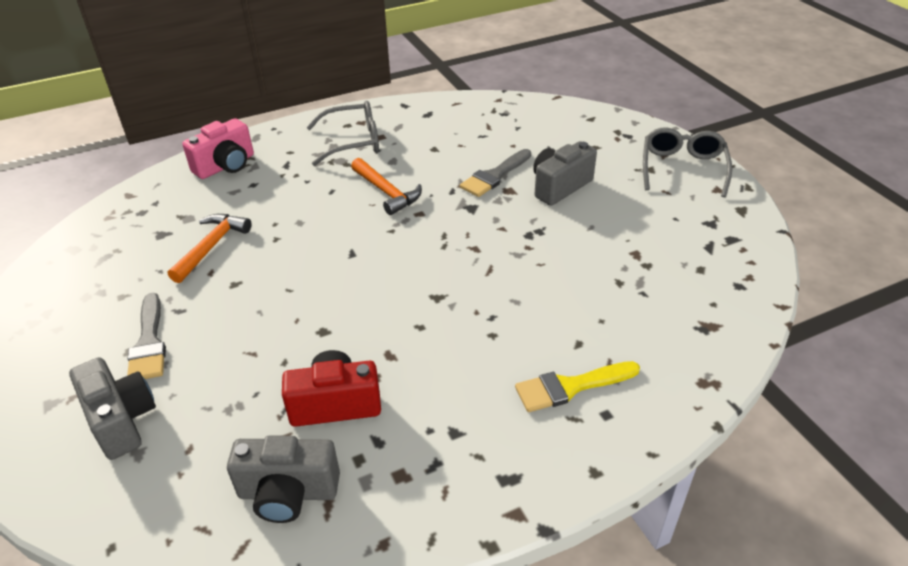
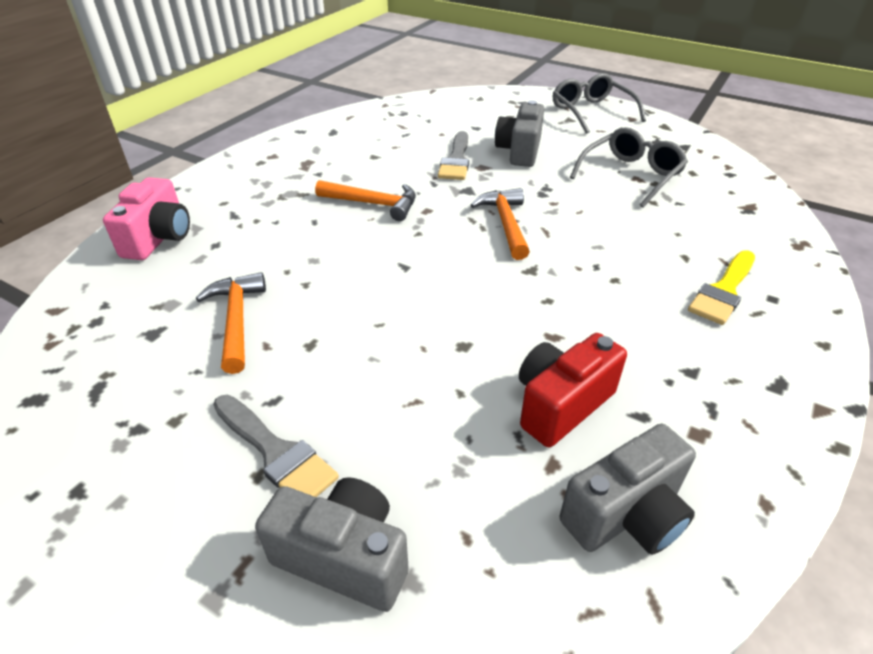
camera: 35 degrees left, 0 degrees up
(353, 141) = (284, 174): grey glasses -> grey glasses (631, 175)
(465, 250) = (506, 224): none -> orange hammer

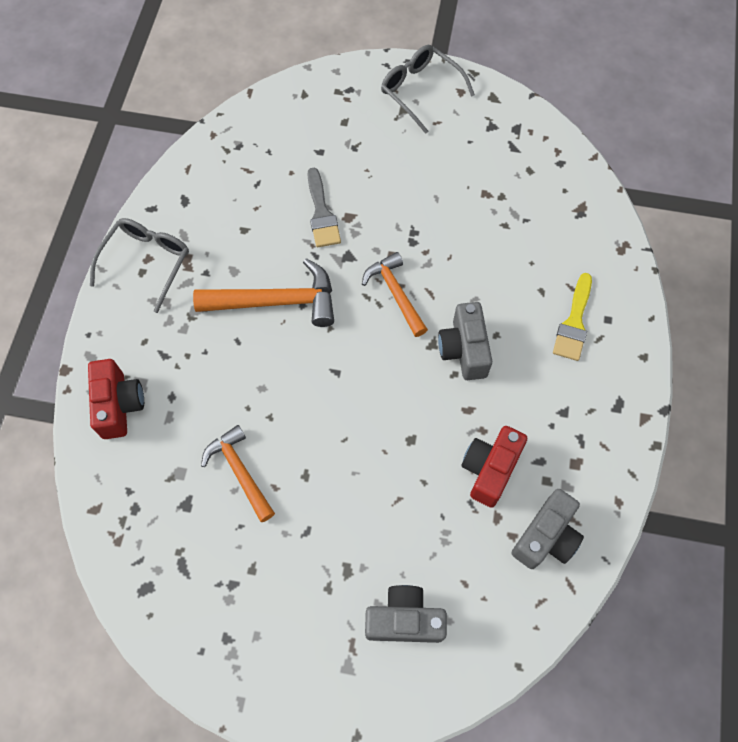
camera: 20 degrees left, 25 degrees up
(159, 238) = (119, 405): pink camera -> red camera
(275, 452) = (330, 569): grey brush -> none
(373, 204) = (276, 302): orange hammer -> orange hammer, size x1.51
(519, 151) = (373, 181): grey camera -> grey camera (464, 350)
(631, 175) = (479, 191): grey glasses -> grey glasses (146, 262)

